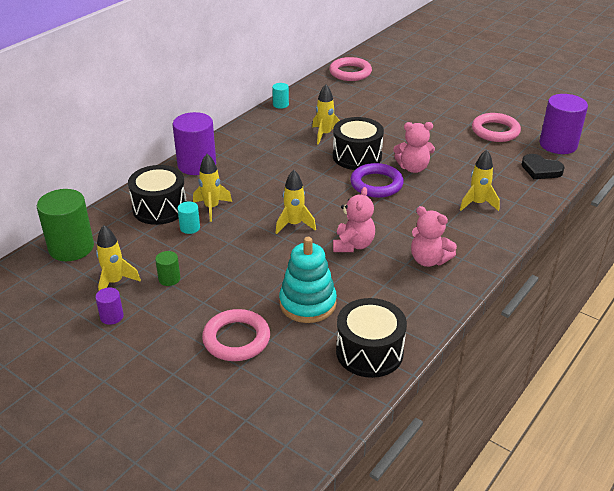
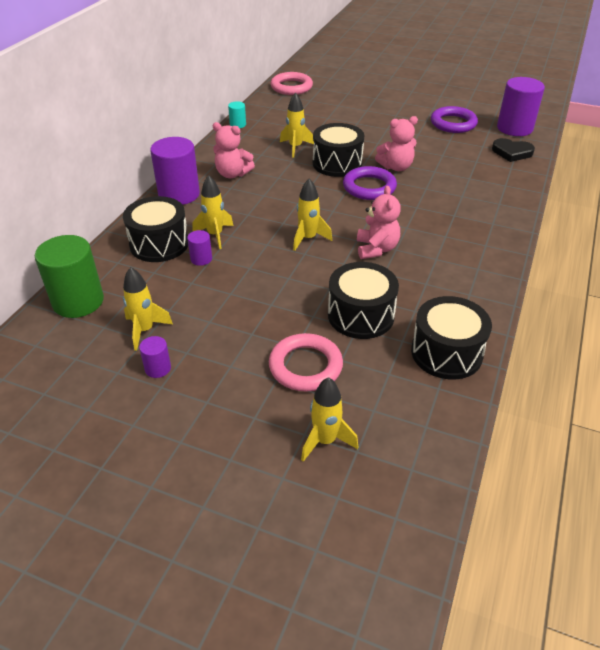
camera: 15 degrees left, 5 degrees up
(169, 279) = (203, 316): green cylinder -> none
(190, 228) = (201, 259): turquoise cylinder -> purple cylinder
(307, 303) = (361, 315): turquoise stacking toy -> black drum
(428, 260) = (456, 251): pink teddy bear -> pink teddy bear (232, 174)
(477, 204) = (472, 191): yellow rocket -> yellow rocket (325, 441)
(495, 131) = (453, 123): pink ring -> purple ring

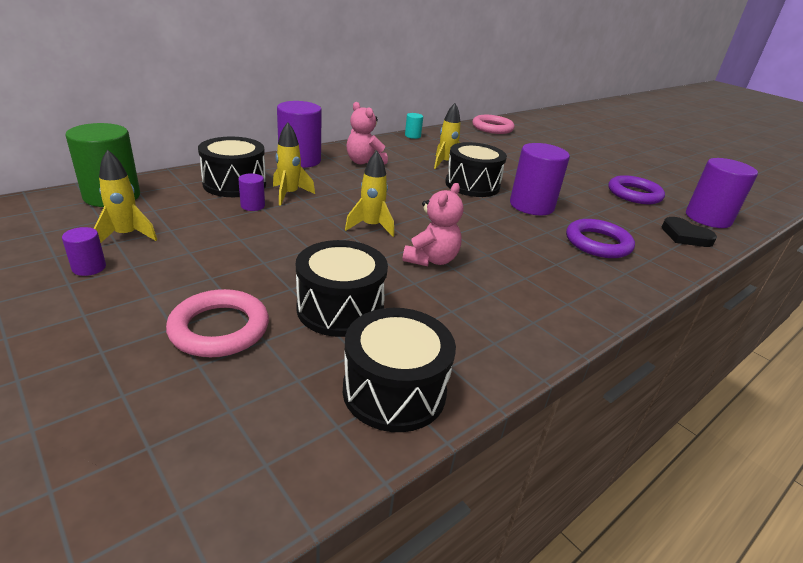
camera: 25 degrees right, 10 degrees down
(325, 441) = (131, 414): yellow rocket -> none
(369, 187) = (484, 211): purple ring -> purple ring (598, 243)
(396, 167) = (531, 206): pink teddy bear -> purple cylinder

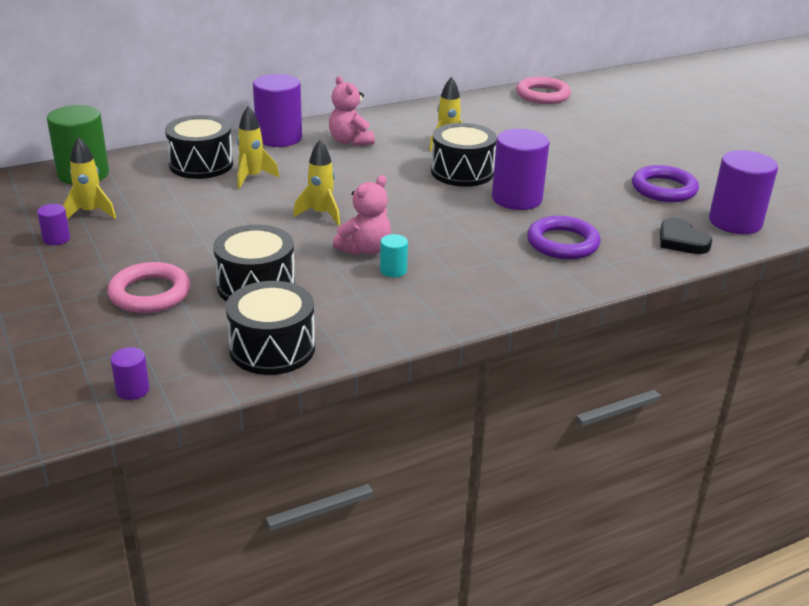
camera: 15 degrees right, 0 degrees up
(253, 206) = (211, 188): purple cylinder -> purple cylinder (132, 390)
(412, 136) = (428, 107): turquoise cylinder -> turquoise cylinder (393, 270)

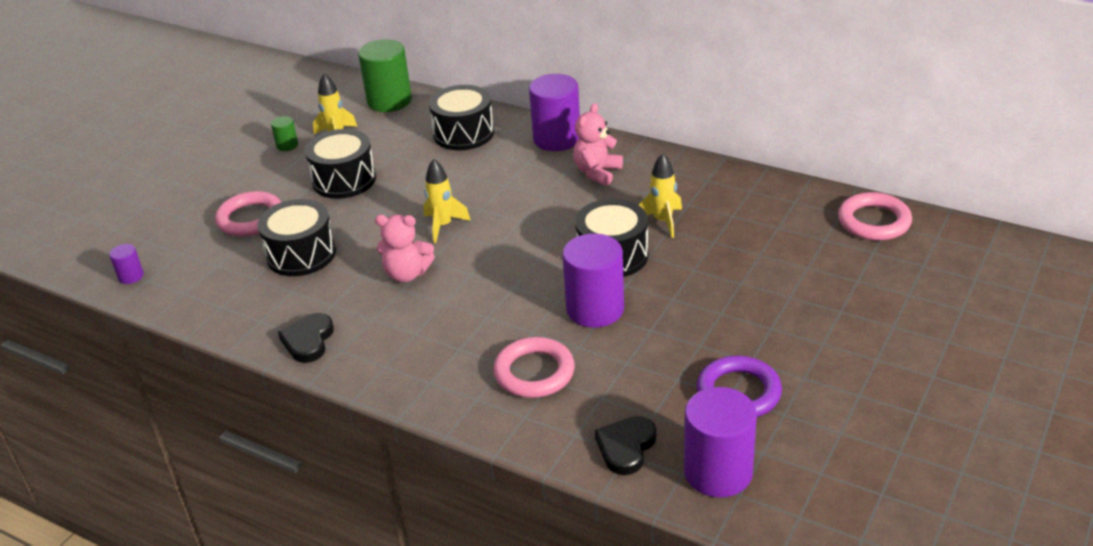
camera: 60 degrees right, 5 degrees up
(56, 239) = (287, 145): purple cylinder -> green cylinder
(252, 177) = (469, 165): yellow rocket -> none
(272, 348) = (223, 304): black drum -> black drum (344, 180)
(393, 270) = (386, 303): turquoise cylinder -> none
(395, 321) = (308, 341): none -> black heart
(562, 243) = (534, 372): purple ring -> pink ring

